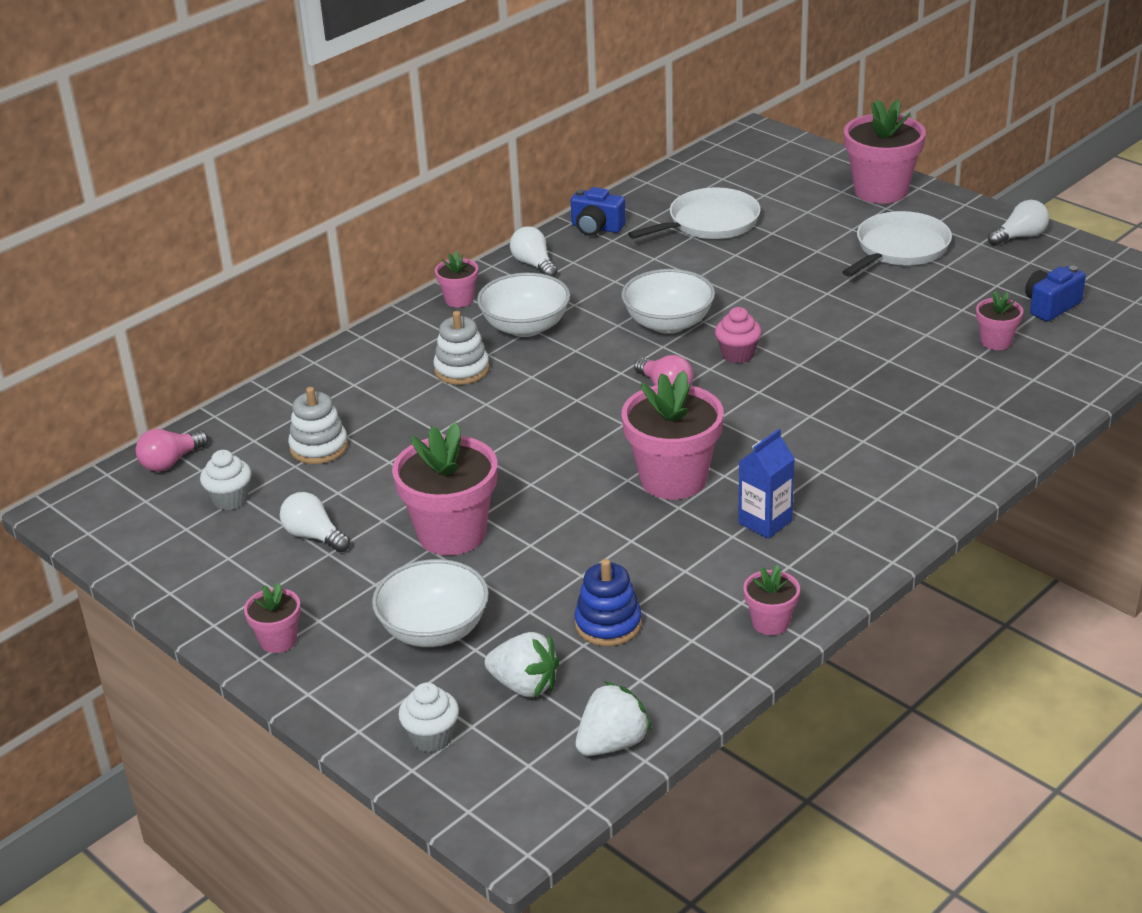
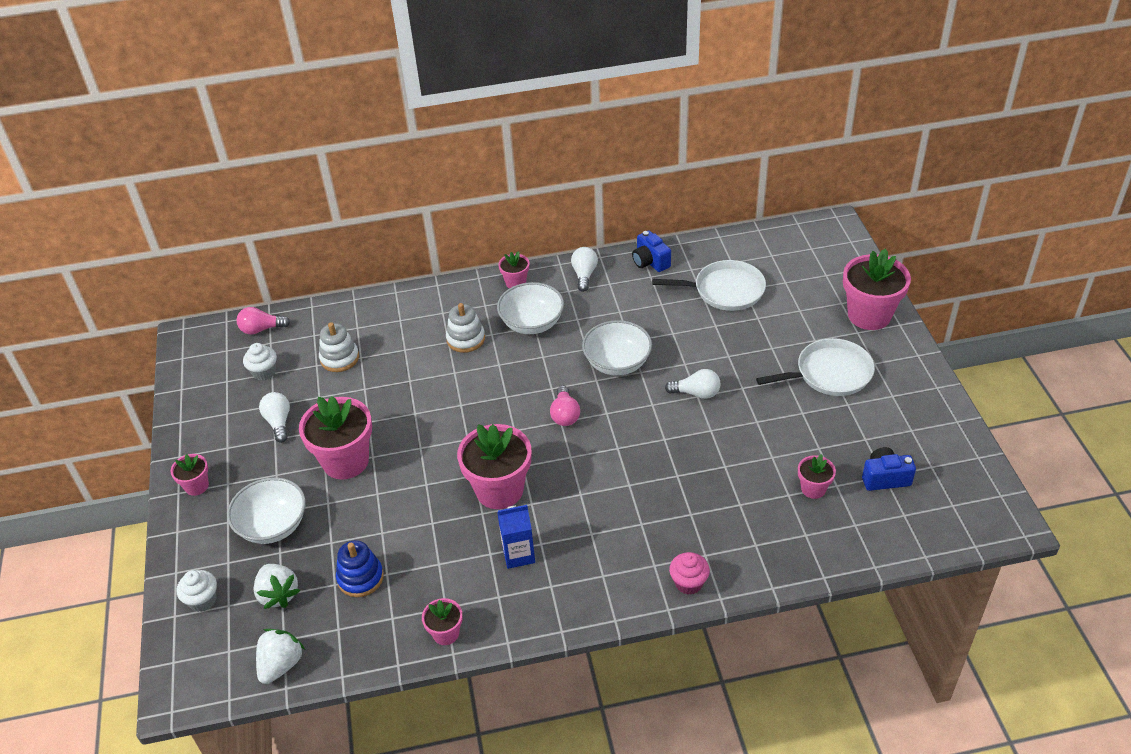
camera: 35 degrees right, 10 degrees up
(612, 743) = (281, 665): white strawberry -> white strawberry turned 60 degrees counterclockwise
(738, 354) = (634, 411): pink cupcake -> pink cupcake (688, 583)
(1020, 236) = (928, 404): white light bulb -> white light bulb (696, 393)

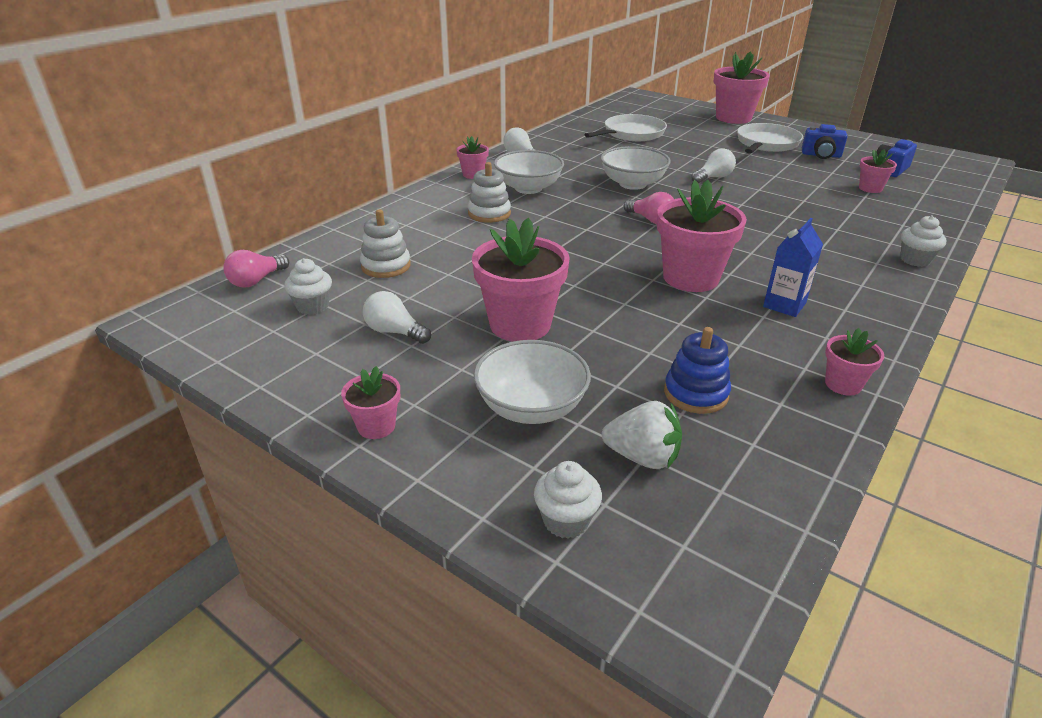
camera: 45 degrees left, 10 degrees down
(281, 665) = (762, 514): white strawberry -> none
(650, 262) = (556, 137): blue camera -> blue camera (821, 155)
(688, 583) = (915, 260): pink cupcake -> white cupcake

